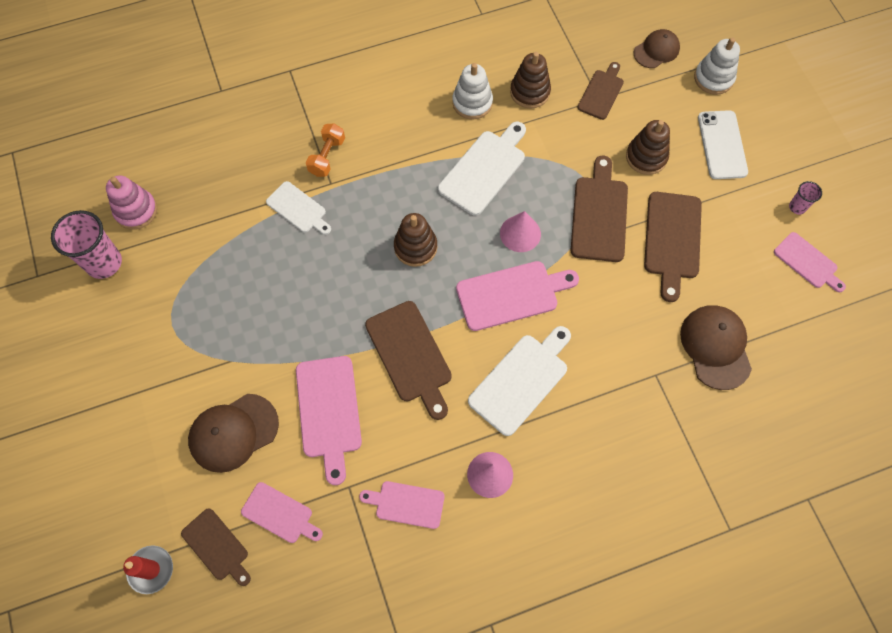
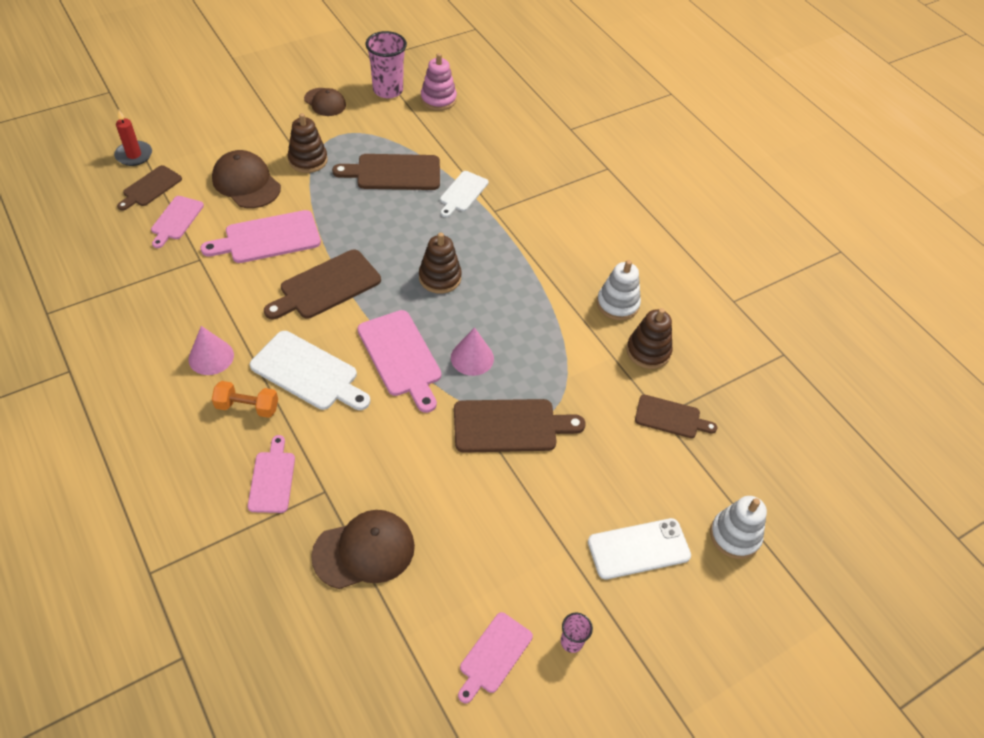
camera: 75 degrees right, 15 degrees down
(327, 156) = (522, 205): orange dumbbell -> orange dumbbell (247, 407)
(406, 504) = (183, 299): pink cutting board -> pink cutting board (272, 479)
(484, 170) = (540, 321): white cutting board -> none
(646, 157) = (597, 467): brown stacking toy -> brown stacking toy (308, 160)
(656, 50) = (752, 470): brown cap -> brown cap (325, 102)
(672, 239) = (494, 499): brown cutting board -> brown cutting board (394, 172)

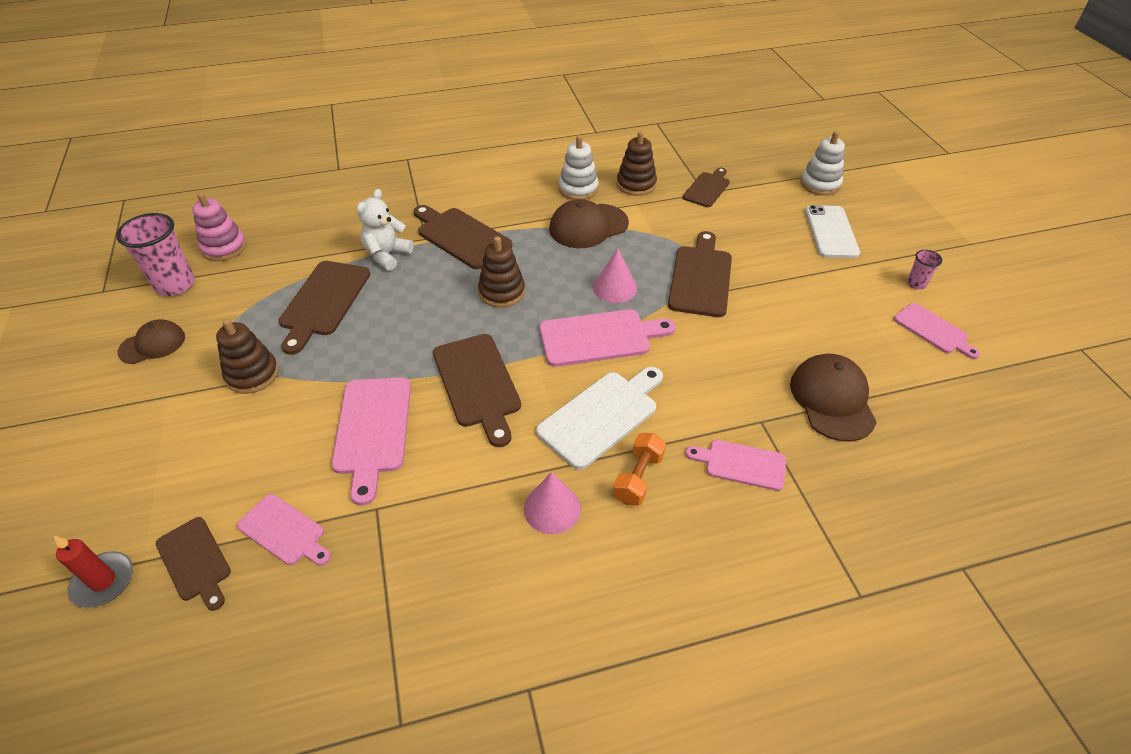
camera: 70 degrees left, 5 degrees down
(246, 183) = (256, 442): brown cap -> brown cap (588, 226)
(462, 193) = (387, 255): white cutting board -> white teddy bear
(506, 233) = (461, 236): none -> brown cutting board

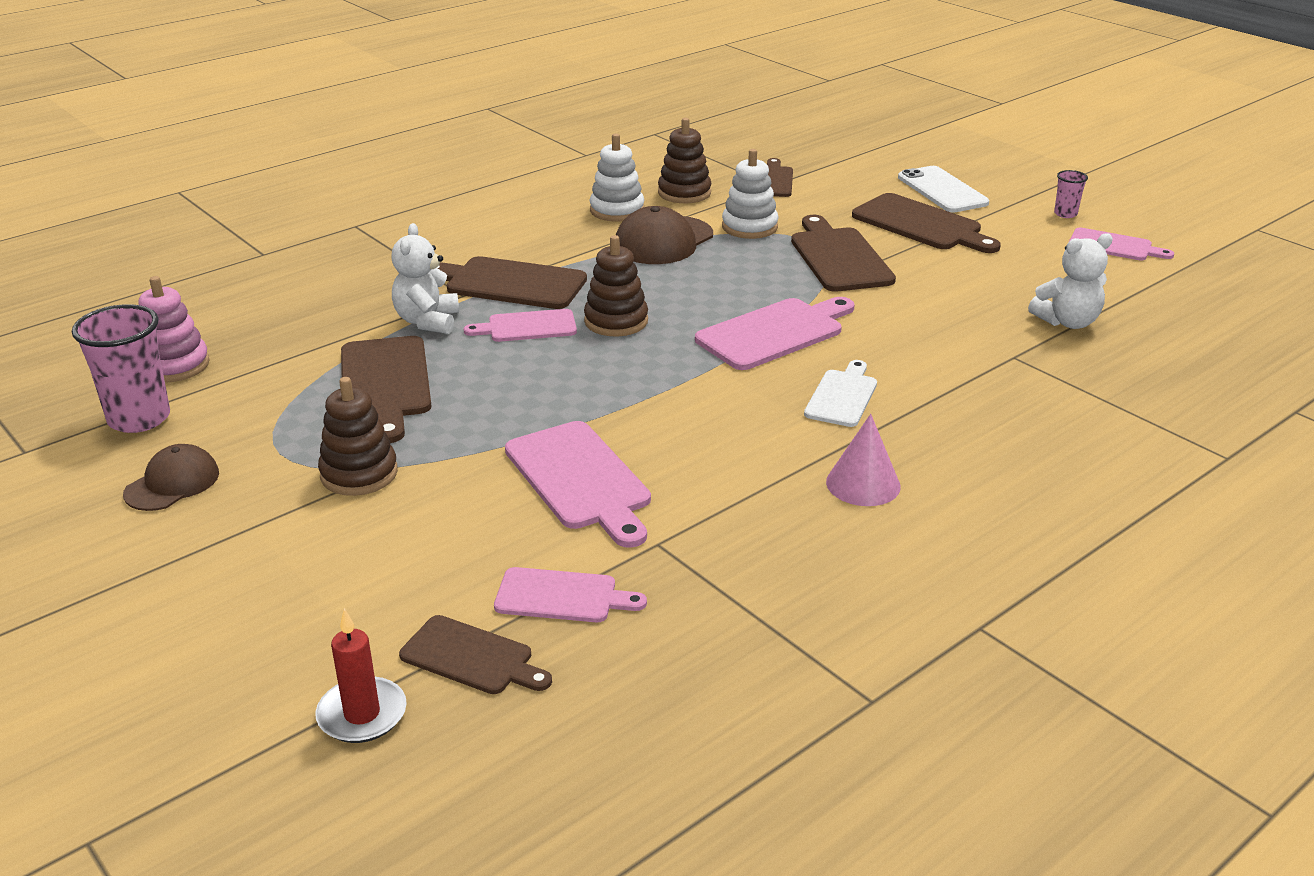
camera: 25 degrees left, 15 degrees down
(477, 384) = (670, 407): brown cutting board -> brown cutting board (921, 224)
(601, 416) = (842, 396): white cutting board -> white cutting board, size x0.63
(615, 287) = (749, 287): pink cone -> none
(638, 478) = (931, 434): orange dumbbell -> none
(741, 464) = (1026, 394): pink cutting board -> pink cutting board (527, 327)
(820, 184) = (893, 153): white stacking toy -> white stacking toy (749, 227)
(832, 399) = (1067, 322): brown cap -> white teddy bear

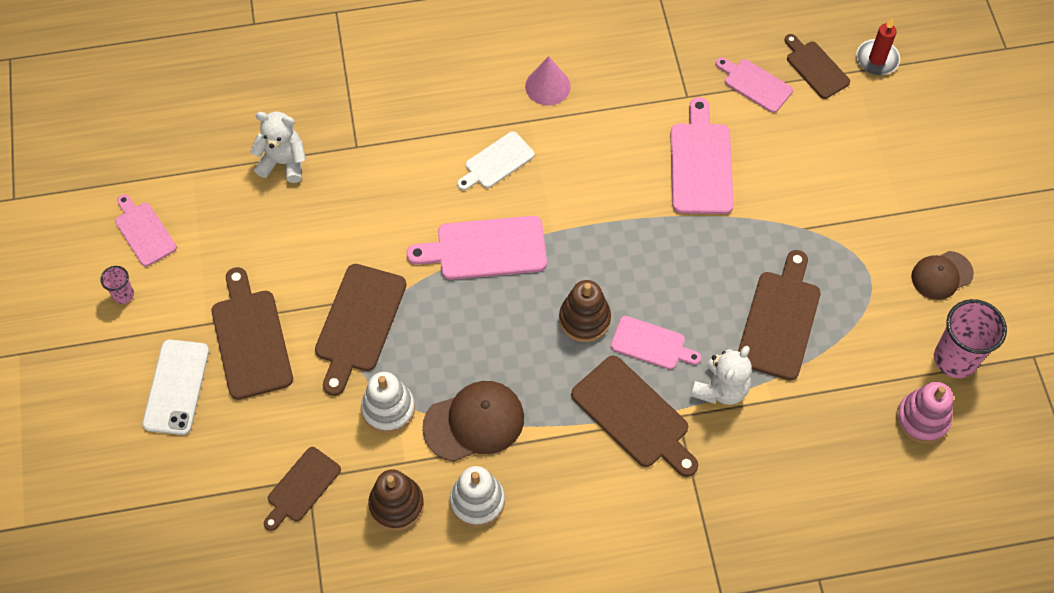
camera: 150 degrees left, 30 degrees up
(359, 474) = (827, 231): brown stacking toy -> none

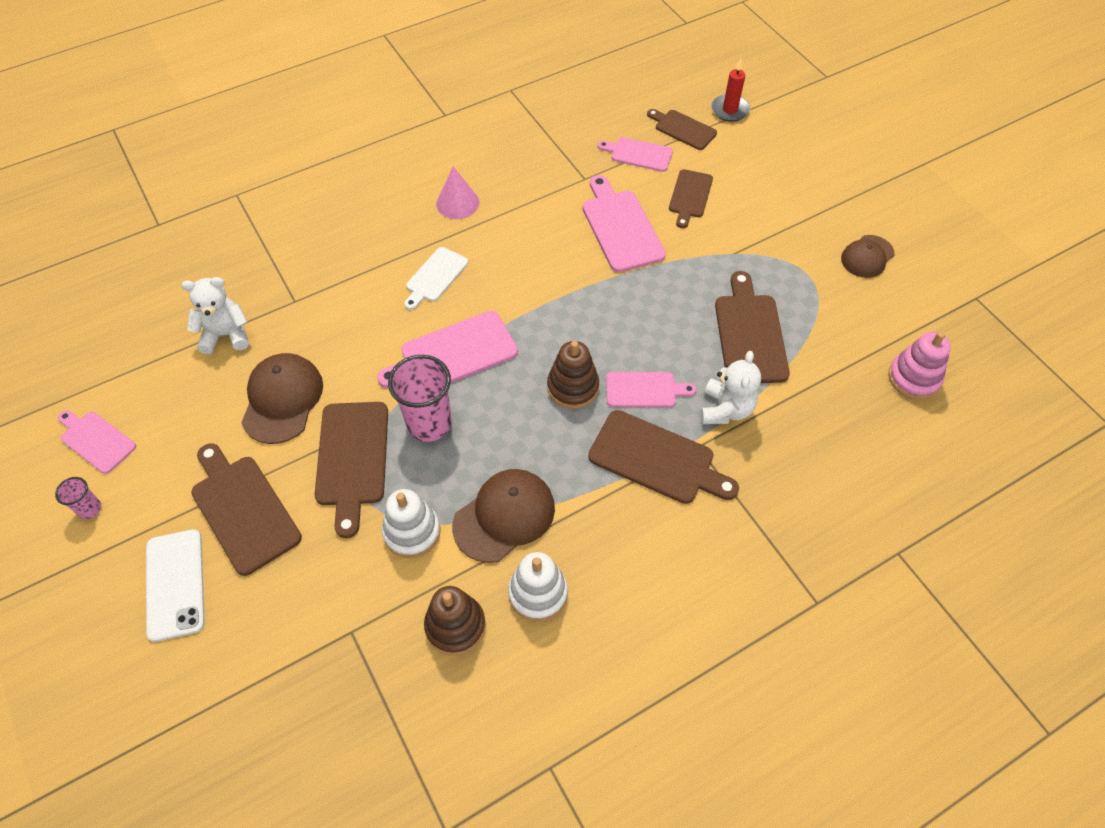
camera: 20 degrees left, 5 degrees down
(301, 487) = (347, 643): brown cutting board -> brown cutting board (690, 196)
(315, 245) = (282, 399): none -> brown cap
(955, 359) = (914, 320): pink cup -> pink cup (429, 424)

